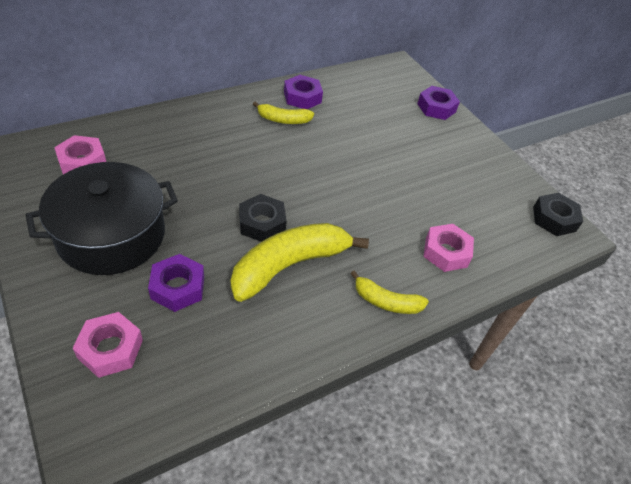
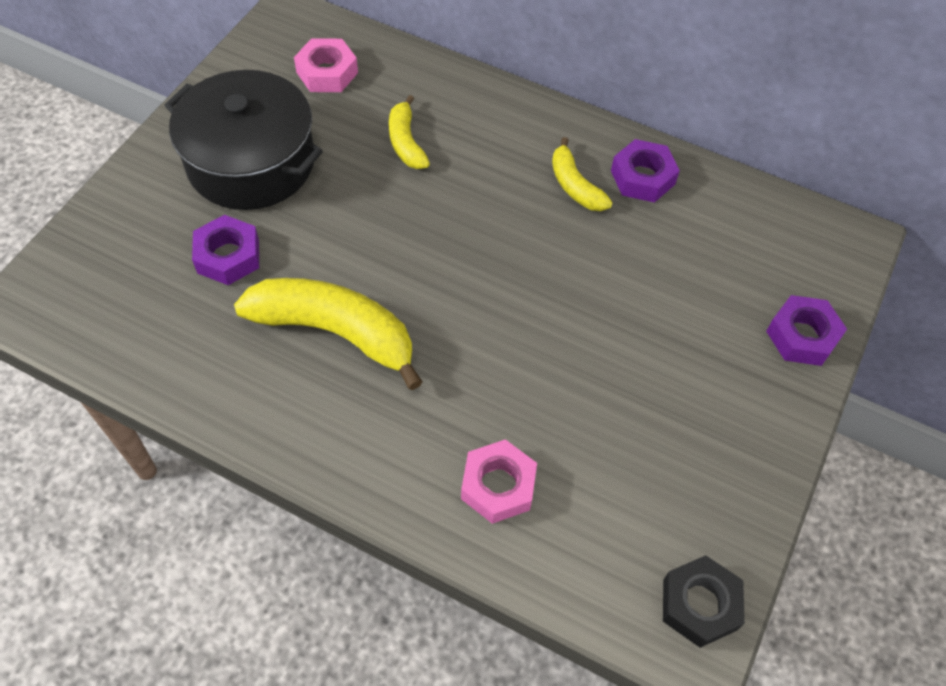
camera: 60 degrees right, 10 degrees up
(110, 349) = (121, 254): pink nut -> none
(262, 223) = (376, 270): black nut -> none
(386, 301) = (358, 457): yellow banana -> yellow banana (406, 142)

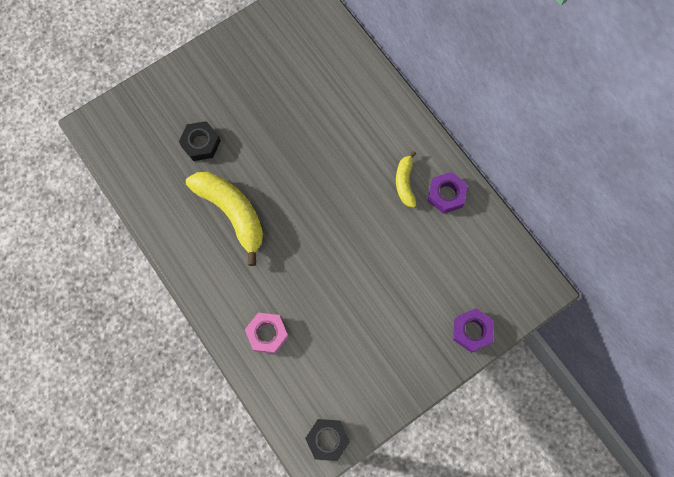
camera: 30 degrees right, 15 degrees up
(228, 256) = (201, 143): purple nut -> black nut
(251, 162) = (239, 89): black pot -> none
(327, 72) = (308, 46): pink nut -> none
(406, 142) = (327, 112): yellow banana -> none

